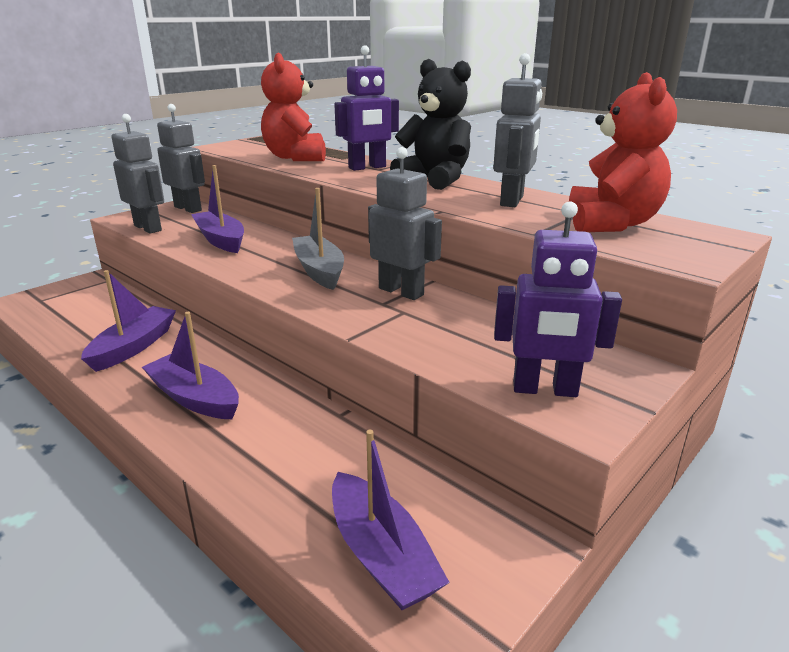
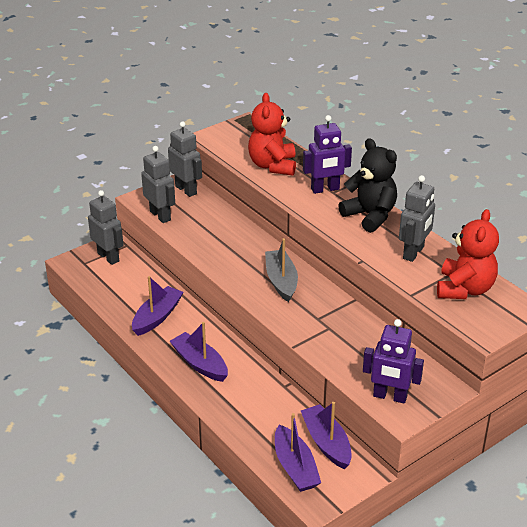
camera: 10 degrees right, 10 degrees up
(221, 240) = (214, 237): purple boat -> purple boat (326, 443)
(401, 291) = (331, 309): grey robot -> grey robot (108, 257)

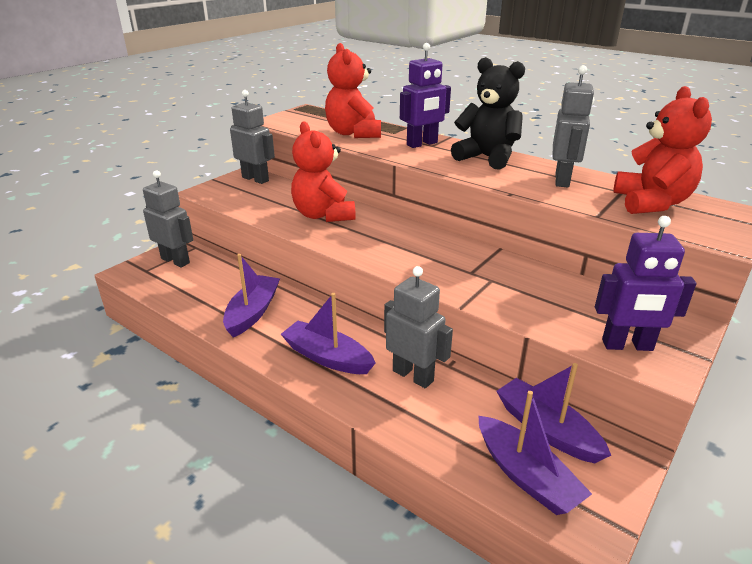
camera: 15 degrees left, 5 degrees down
(160, 215) = (233, 202): grey robot -> grey robot (413, 375)
(229, 242) = (323, 215): none -> red teddy bear
(281, 281) = (404, 242): grey boat -> none

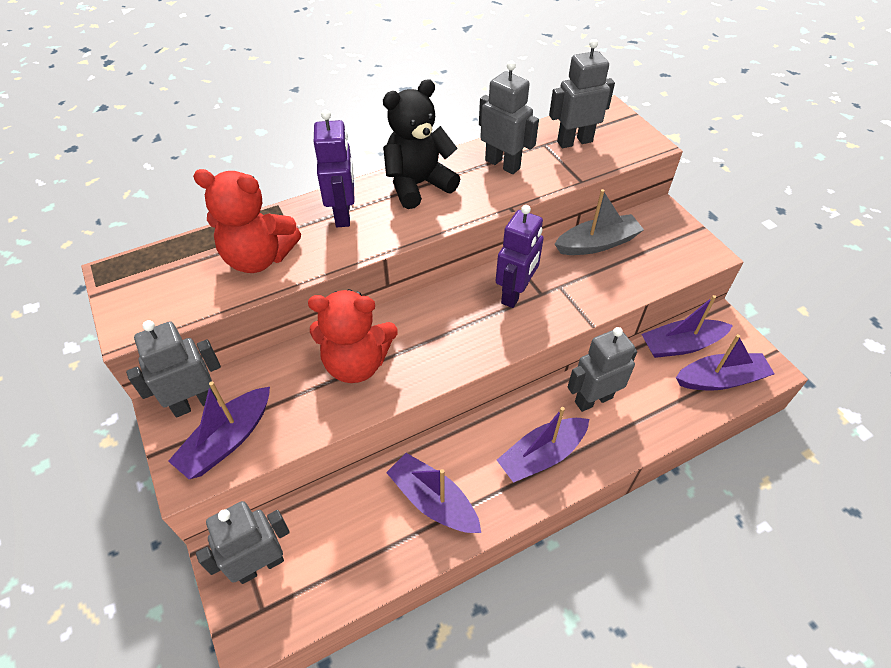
camera: 65 degrees left, 20 degrees up
(234, 194) = (227, 440): none -> purple boat
(575, 289) = (597, 243): none -> grey boat
(627, 345) = (678, 256): purple robot -> purple robot (515, 294)
(651, 203) = (574, 141): red teddy bear -> grey robot

